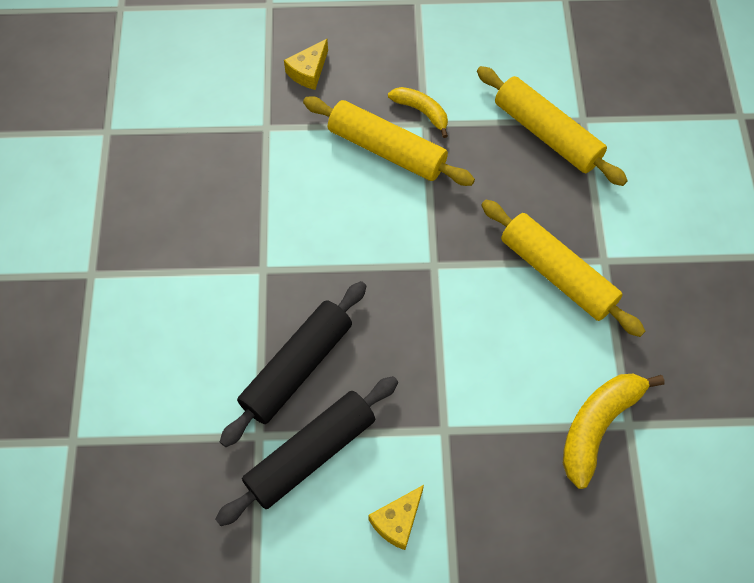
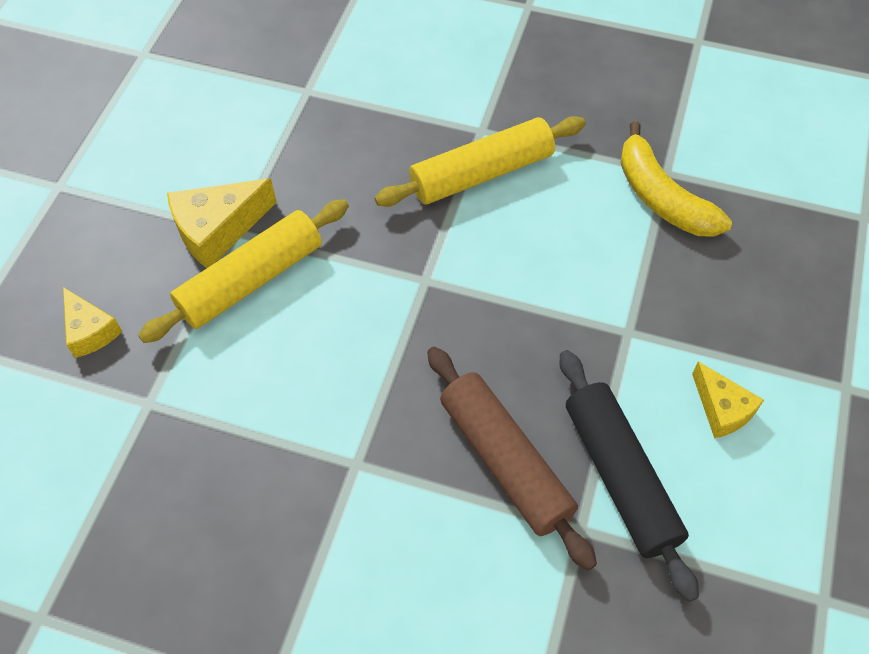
camera: 70 degrees left, 5 degrees down
(297, 368) = (505, 461): black rolling pin -> brown rolling pin
(421, 112) = (218, 230): yellow banana -> yellow cheese
(547, 134) = (309, 126): yellow rolling pin -> none

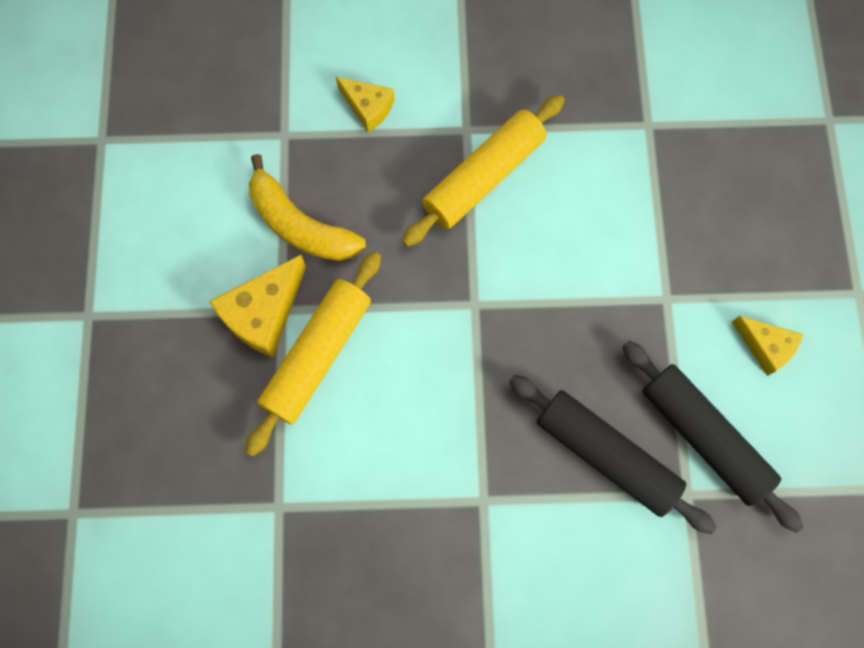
camera: 20 degrees left, 15 degrees up
(90, 331) = (192, 455): yellow cheese -> yellow cheese (368, 107)
(505, 461) = (606, 455): brown rolling pin -> black rolling pin
(661, 197) = (652, 153): yellow banana -> yellow banana (300, 225)

